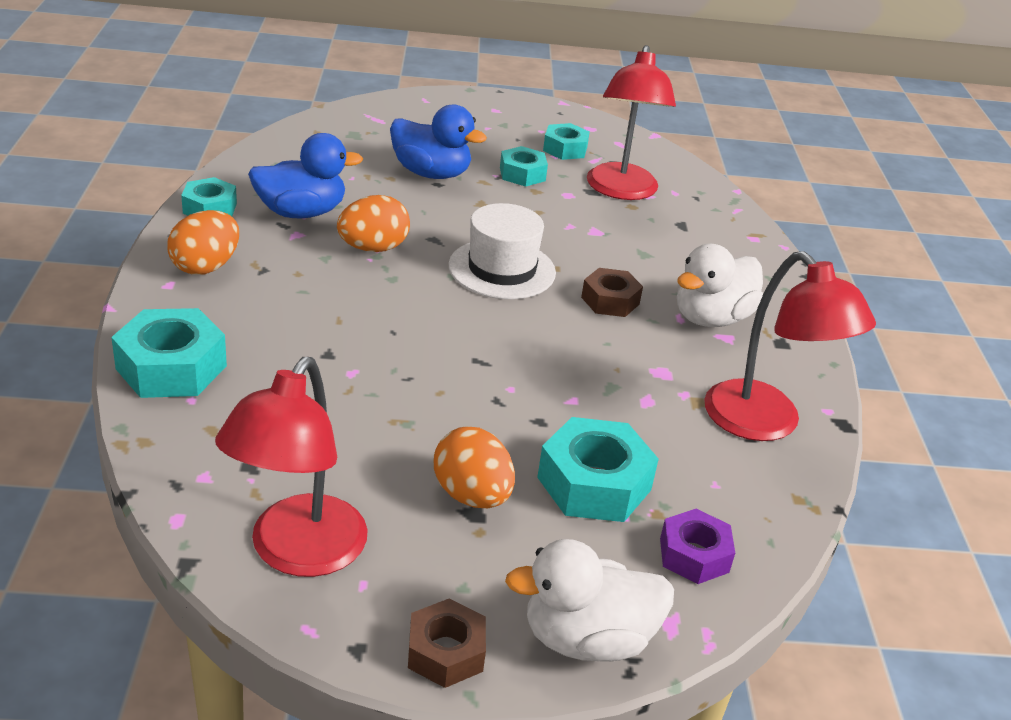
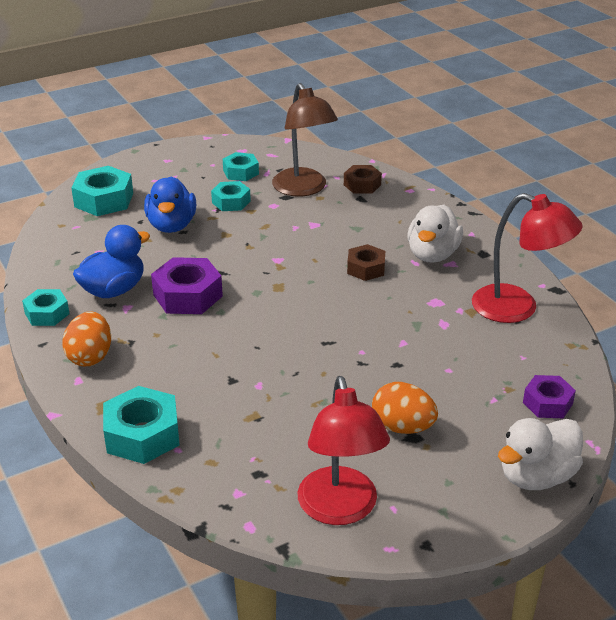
camera: 25 degrees left, 0 degrees up
(373, 248) = (187, 295): orange egg -> purple nut
(431, 173) = (171, 225): blue duck -> blue duck turned 90 degrees clockwise
(445, 652) = (473, 522): brown nut -> brown nut (362, 185)
(502, 269) = (282, 275): white hat -> none
(594, 483) = (461, 387): turquoise nut -> turquoise nut (104, 200)
(621, 191) = (304, 189): red lamp -> brown lamp

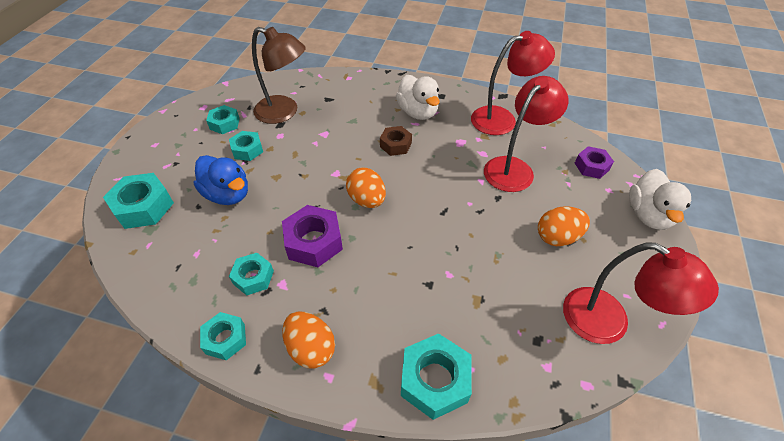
camera: 45 degrees left, 15 degrees up
(113, 290) = (253, 277): blue duck -> turquoise nut
(273, 293) = (367, 200): none -> orange egg
(362, 185) = (317, 89): brown nut -> none
(455, 353) = (514, 168): none -> red lamp

